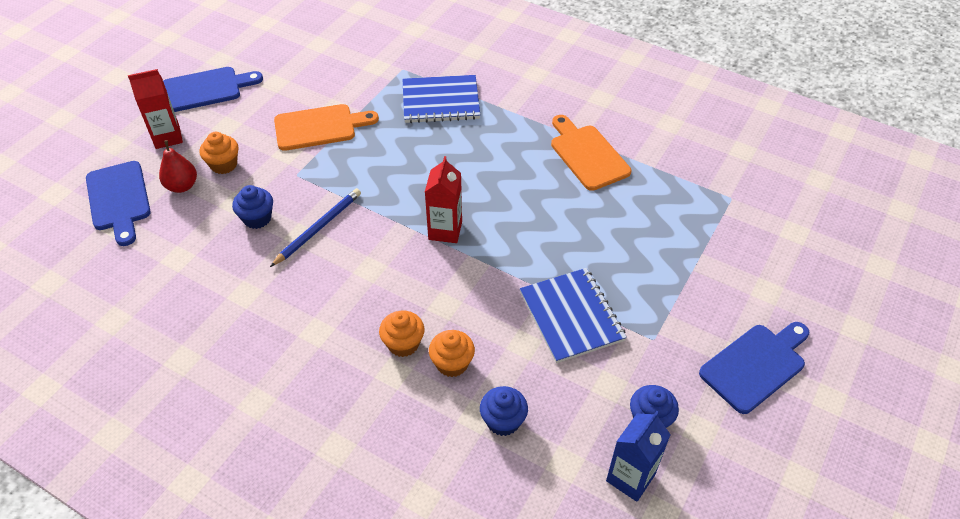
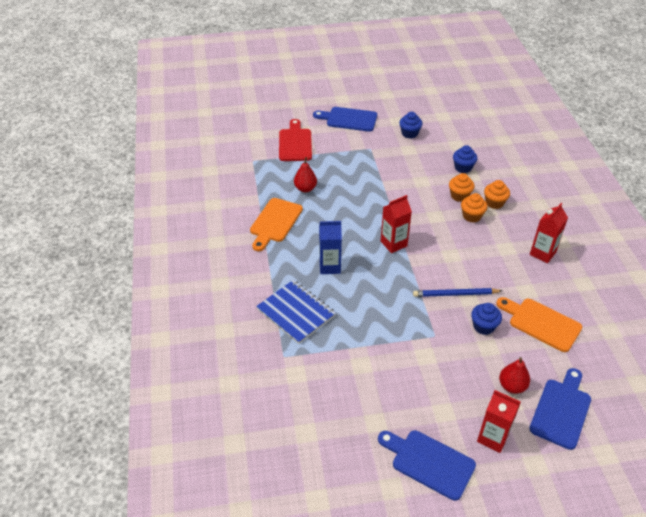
camera: 130 degrees left, 5 degrees down
(224, 164) = (472, 380): orange cupcake -> orange cupcake (494, 203)
(265, 362) = (542, 253): none -> red carton
(320, 127) = (386, 357): orange cutting board -> orange cutting board (541, 323)
(571, 316) = (389, 175): blue notebook -> none
(624, 214) = (305, 188): none -> red pear
(630, 478) = (439, 128): blue carton -> blue carton (330, 266)
(738, 262) = (295, 143): none -> red cutting board

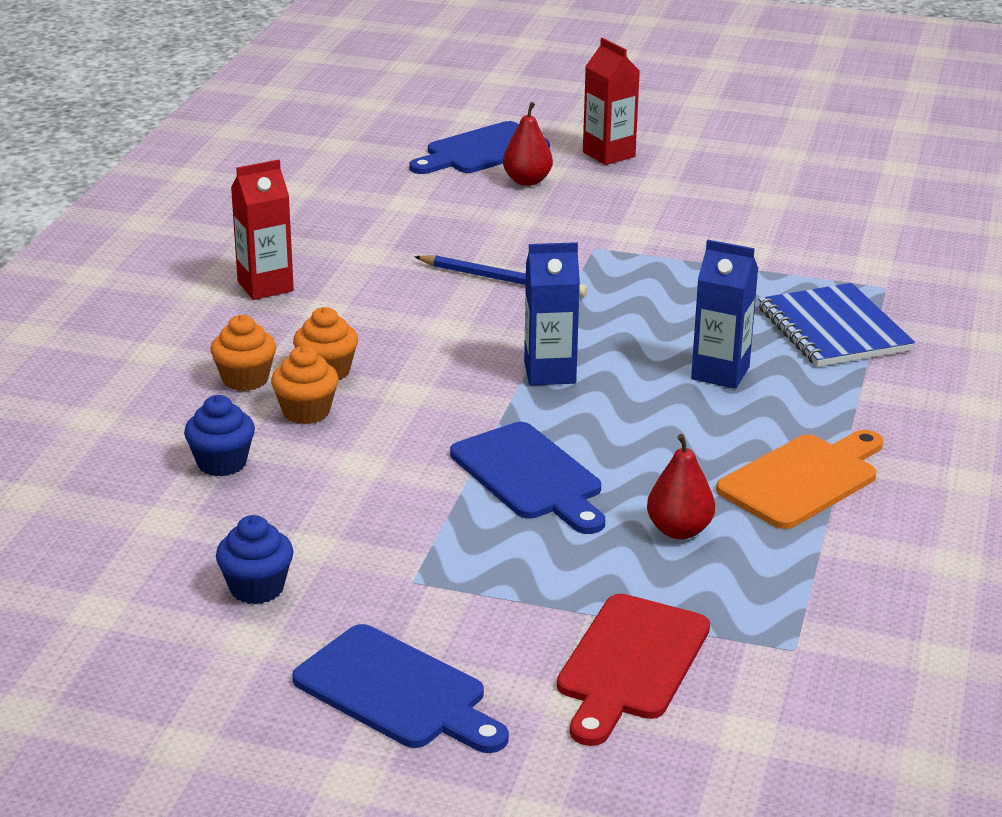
camera: 155 degrees left, 15 degrees down
(393, 243) = (550, 373): red carton -> blue carton
(429, 462) = (719, 158): blue cutting board -> blue cutting board (530, 476)
(483, 326) = (498, 237): blue cupcake -> none
(541, 323) = (395, 219): orange cutting board -> none

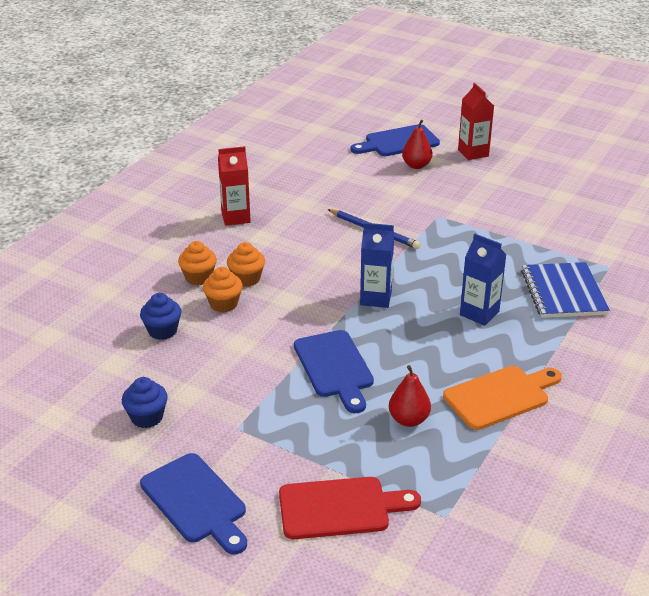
camera: 15 degrees right, 5 degrees up
(630, 664) = (340, 508): red cutting board -> red cutting board turned 135 degrees counterclockwise

